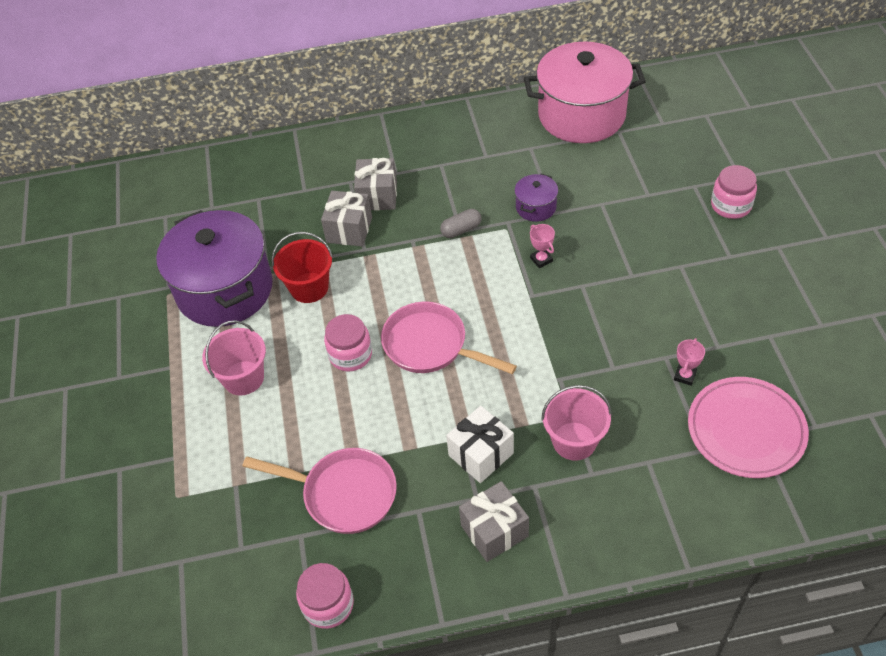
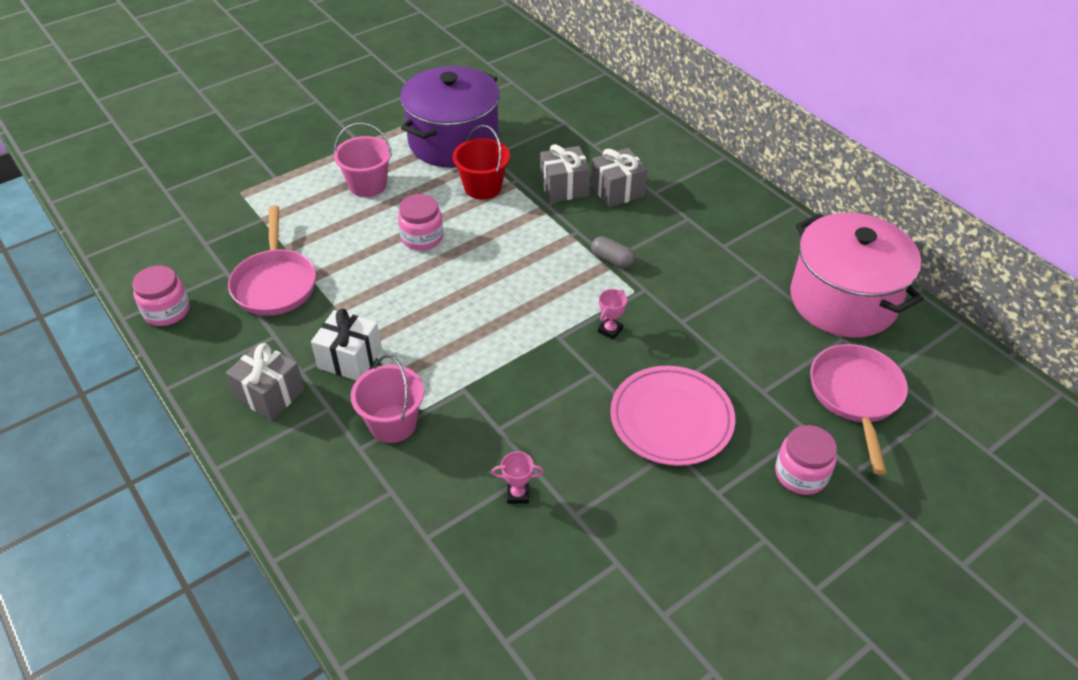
camera: 60 degrees right, 5 degrees down
(430, 345) = (458, 285): pink pan -> pink pan (856, 396)
(536, 207) = (679, 304): purple pot -> none
(746, 430) = (469, 571): pink plate -> pink plate (671, 419)

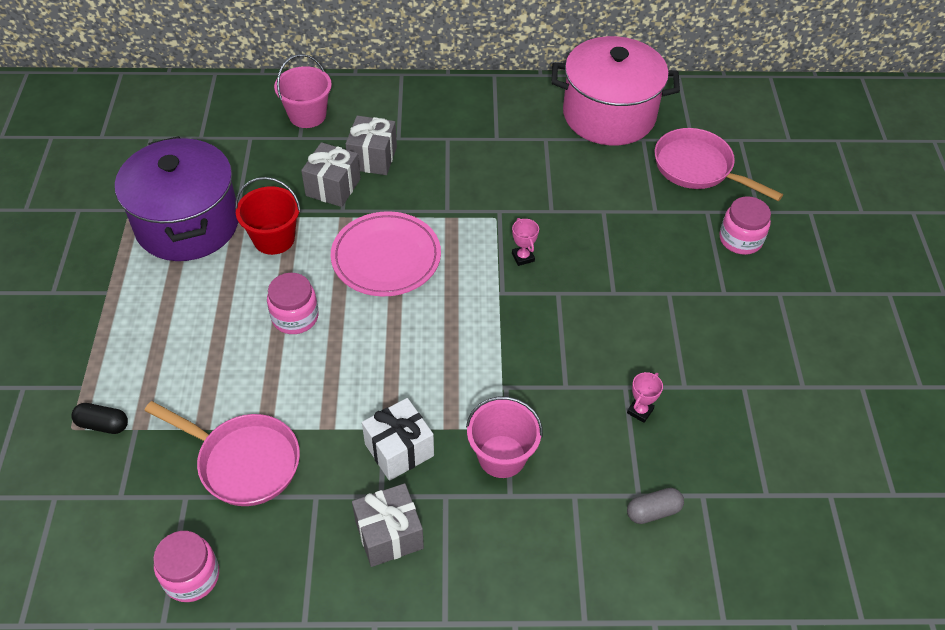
camera: 55 degrees left, 5 degrees up
(254, 203) = (103, 424): none -> black capsule
(368, 185) = (178, 319): pink bucket -> pink bucket (307, 115)
(612, 260) = (448, 210): grey capsule -> grey capsule (653, 511)
(671, 419) = (640, 276): pink plate -> pink plate (386, 258)

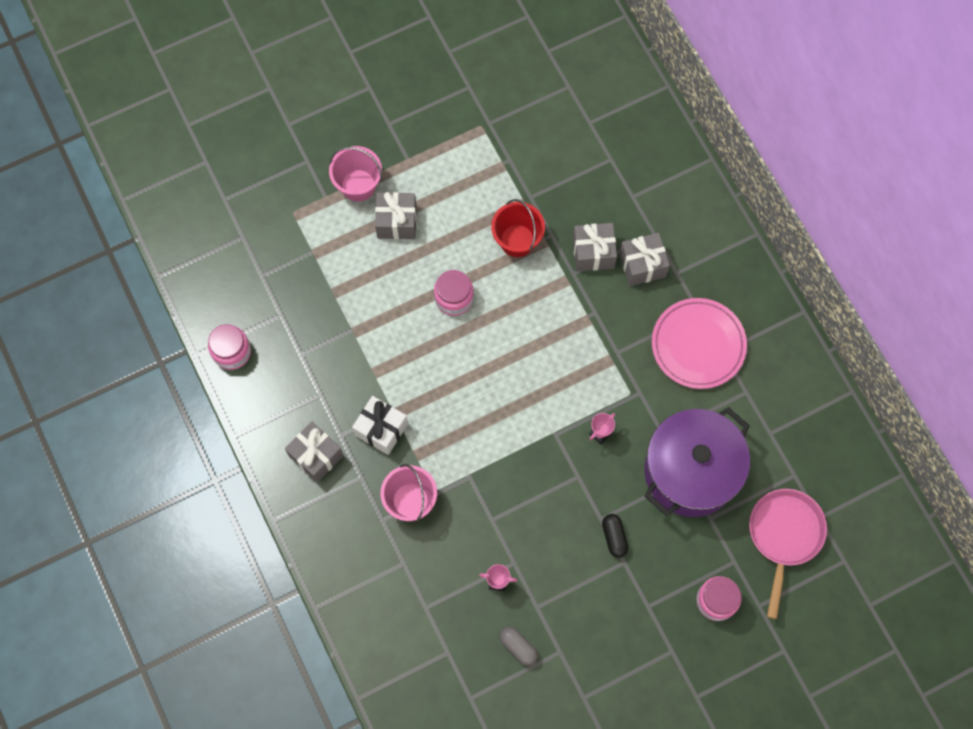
camera: 65 degrees right, 20 degrees up
(103, 424) = (305, 229): black capsule -> black capsule (614, 537)
(169, 332) = (397, 222): none -> grey gift
(188, 224) = (497, 171): purple pot -> purple pot (690, 471)
(243, 462) = (322, 334): pink pan -> none
(307, 115) = (661, 187): pink bucket -> pink bucket (358, 185)
(386, 258) = (543, 332): pink plate -> pink plate (698, 345)
(609, 115) = (809, 433): pink pot -> none
(653, 511) = (418, 622): grey capsule -> grey capsule (518, 647)

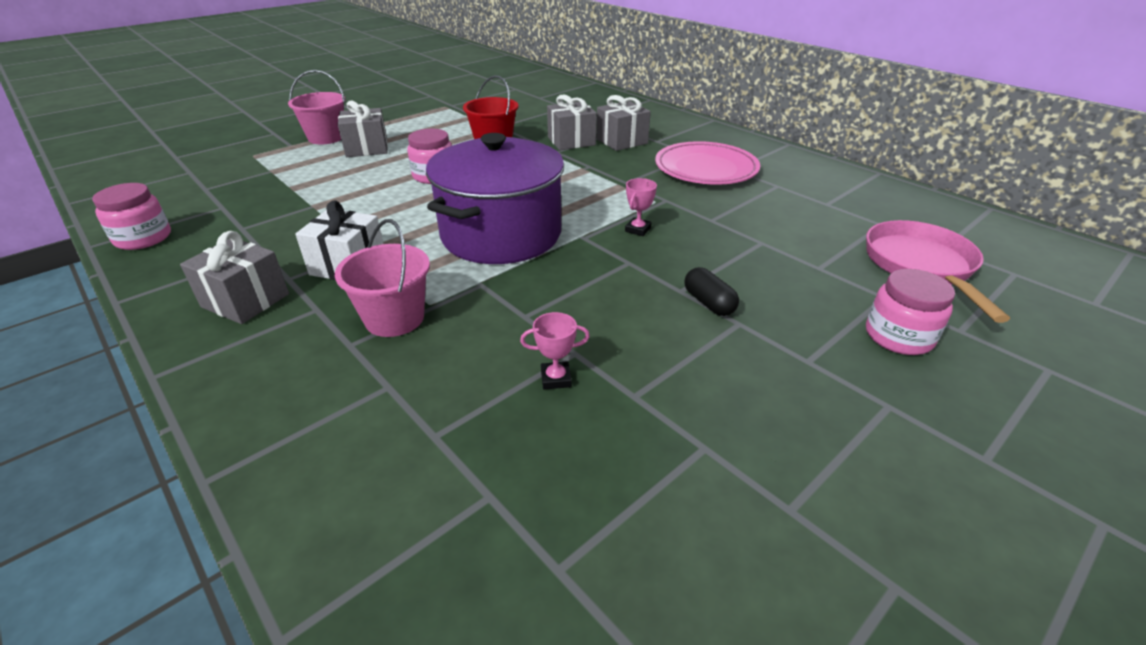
camera: 15 degrees left, 35 degrees down
(518, 647) = (625, 456): grey capsule -> none
(690, 471) = (764, 239): purple pot -> purple pot (501, 234)

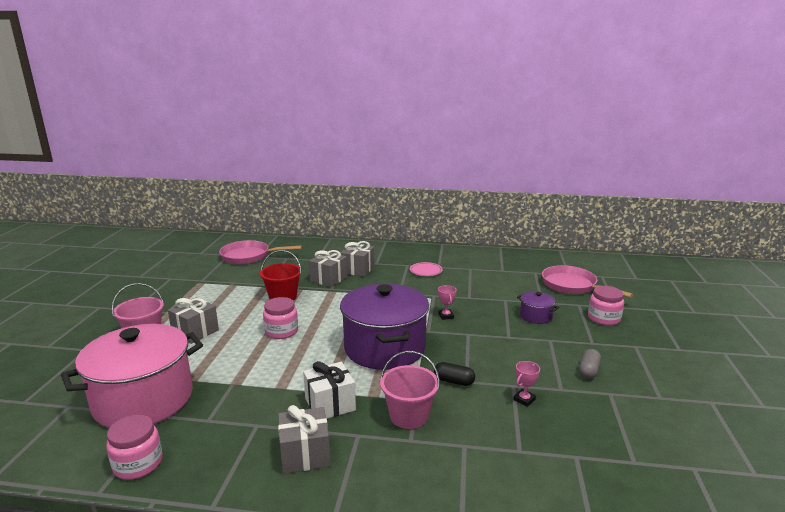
camera: 40 degrees left, 15 degrees down
(235, 189) = (143, 400): none -> pink pot
(531, 95) = (249, 256): none -> pink pan
(706, 169) = (426, 271): pink plate -> pink plate, size x0.51
(708, 303) = (527, 337): black capsule -> black capsule (453, 381)
(726, 396) = (589, 371): none -> grey capsule
(773, 282) = (536, 316): none -> purple pot

